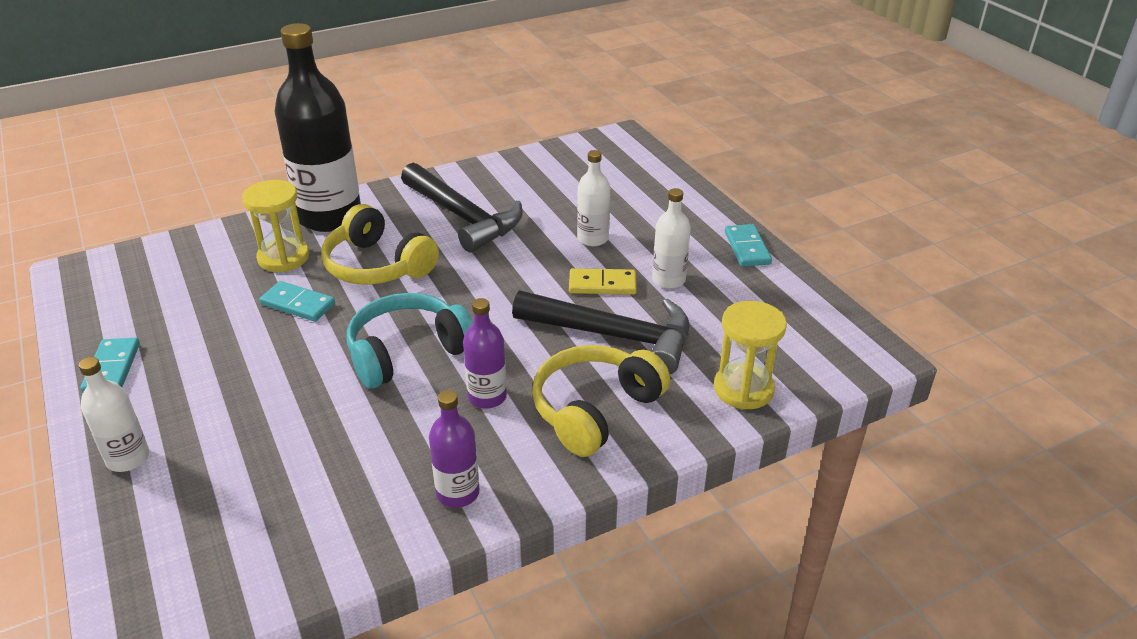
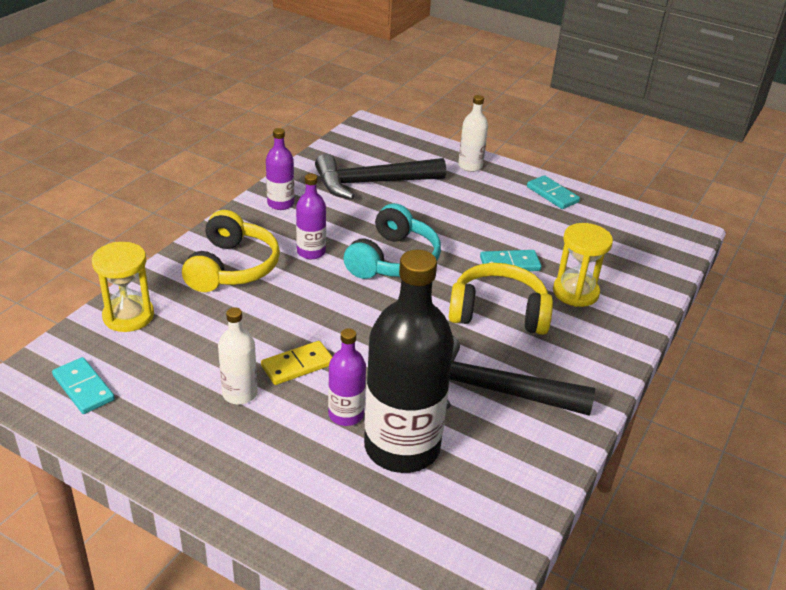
camera: 145 degrees right, 0 degrees up
(330, 217) = (602, 342): black bottle -> black bottle (402, 447)
(593, 238) = (346, 414): white bottle -> purple bottle
(614, 336) = (254, 322): black hammer -> black hammer (372, 183)
(747, 248) = (176, 468): turquoise domino -> turquoise domino (83, 388)

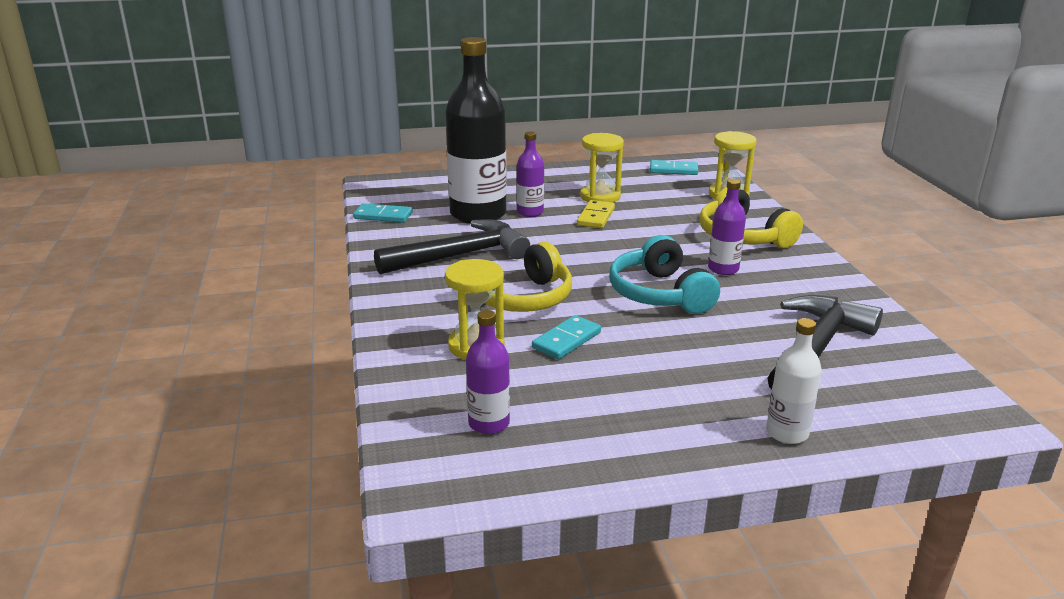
camera: 140 degrees right, 10 degrees down
(240, 393) = (600, 196): white bottle -> yellow hourglass
(280, 203) = (826, 288): purple bottle -> purple bottle (489, 423)
(552, 194) = (641, 450): turquoise domino -> turquoise domino (383, 216)

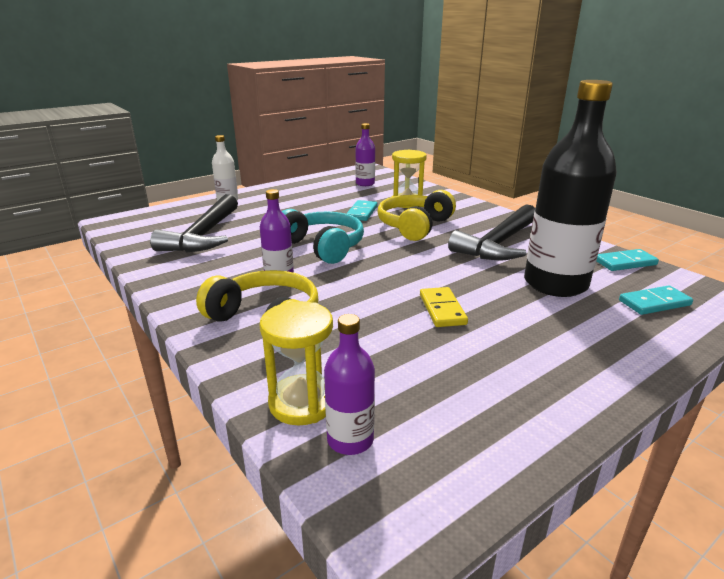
camera: 155 degrees right, 0 degrees up
(530, 212) = (514, 299): purple bottle -> purple bottle (350, 440)
(600, 196) = (473, 345): yellow hourglass -> none
(673, 170) = (428, 459): turquoise domino -> turquoise domino (654, 303)

